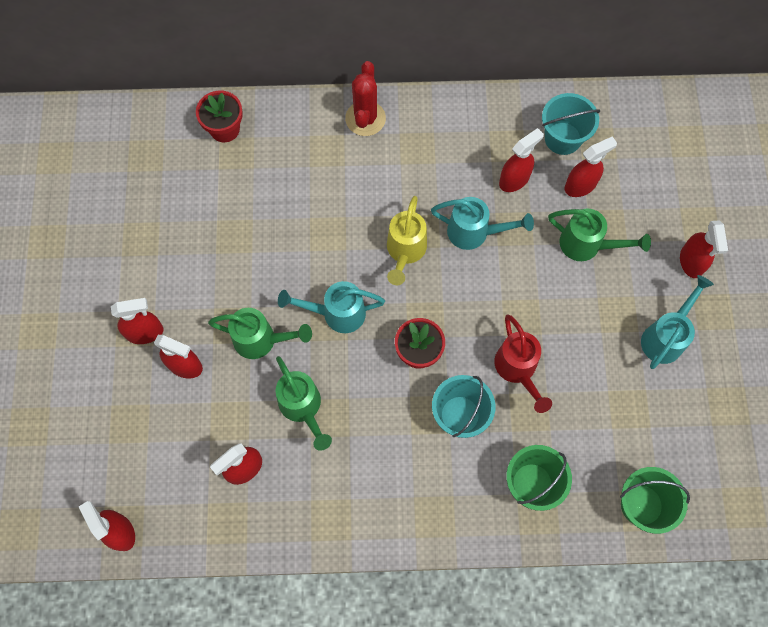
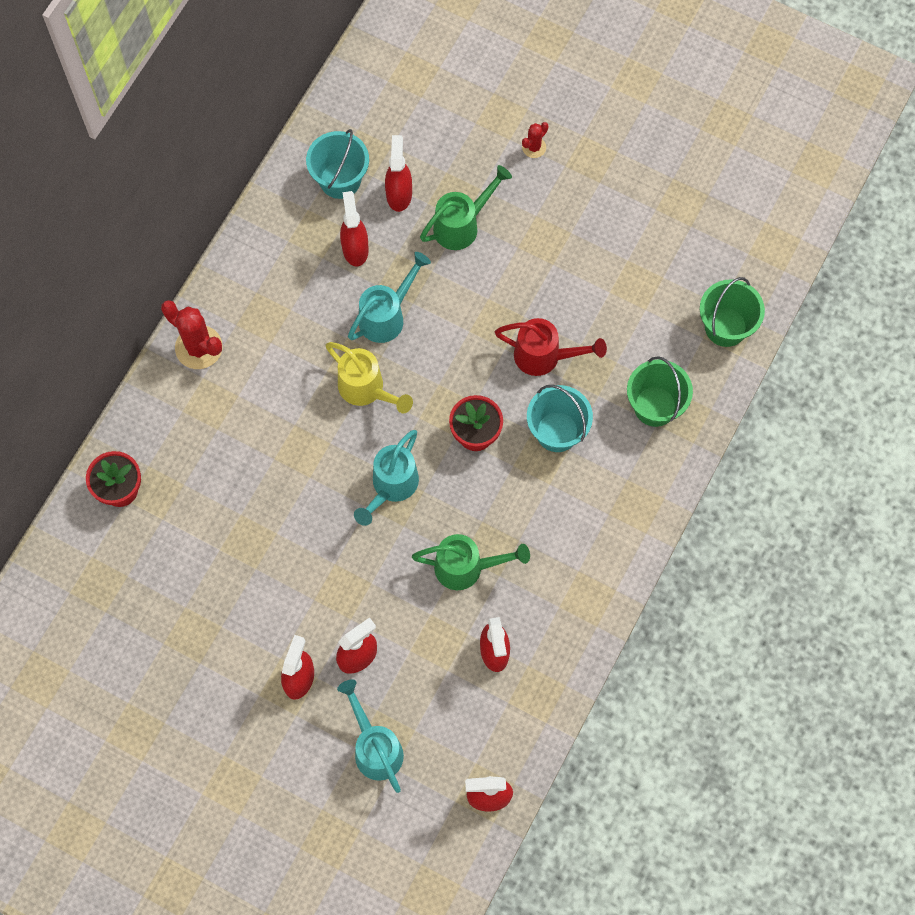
camera: 60 degrees left, 0 degrees up
(261, 340) = (375, 571): green watering can -> none
(665, 337) = (590, 213): turquoise watering can -> turquoise watering can (375, 747)
(691, 262) = (534, 147): red spray bottle -> red cactus

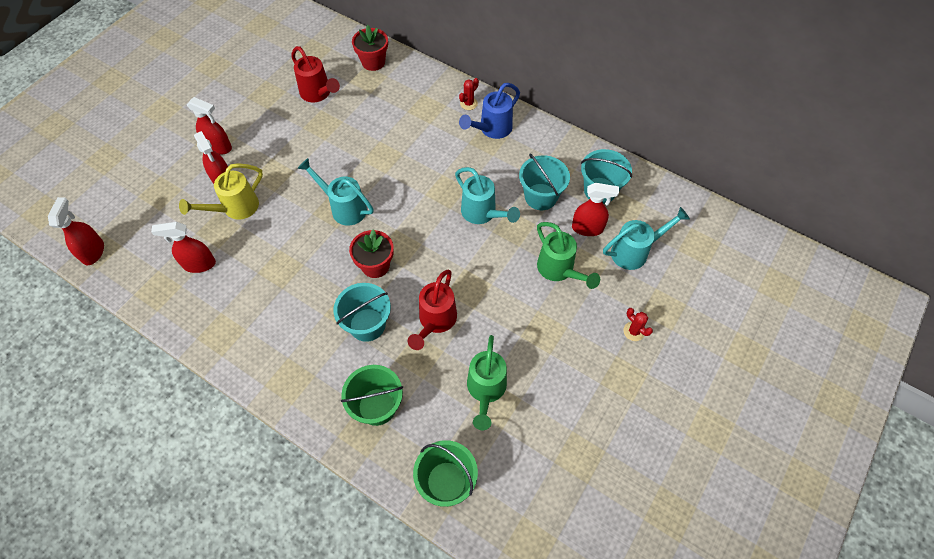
camera: 95 degrees right, 10 degrees down
(189, 559) = (318, 94): none -> red watering can
(198, 347) = (468, 103): red cactus -> red cactus, size x0.53
(245, 314) = (492, 129): none -> blue watering can
(355, 248) = (540, 197): red spray bottle -> turquoise bucket
(366, 389) = (423, 197): yellow watering can -> yellow watering can (235, 208)
(375, 747) = (156, 186): turquoise watering can -> turquoise watering can (635, 252)
(466, 567) = (269, 251): green watering can -> green watering can (486, 390)

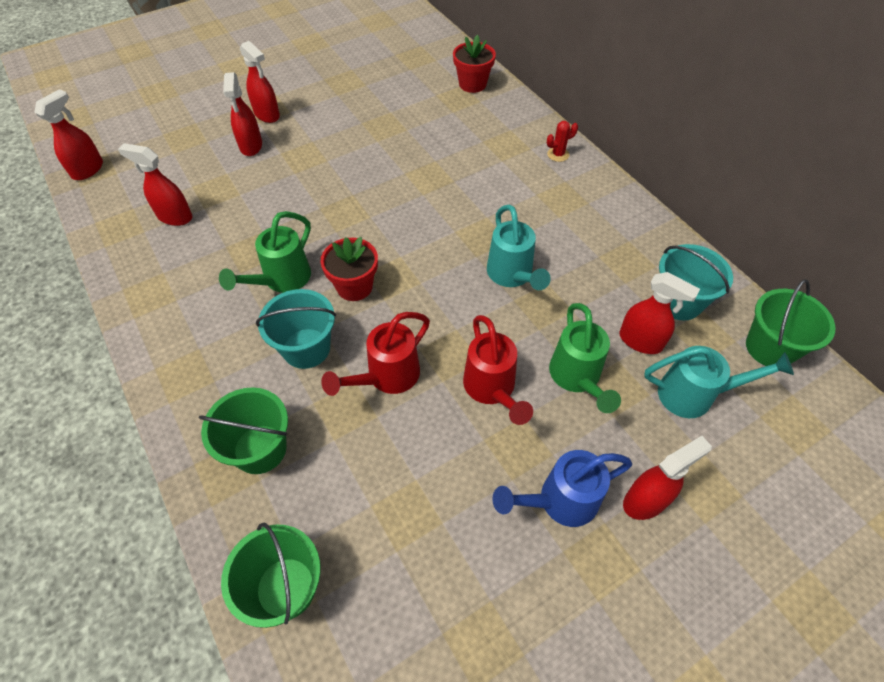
camera: 25 degrees right, 5 degrees down
(235, 208) = (245, 176): yellow watering can -> none
(318, 94) = (397, 96): red watering can -> red watering can (492, 389)
(344, 208) = (356, 214): turquoise watering can -> none
(486, 390) = (402, 489): green watering can -> green watering can (282, 280)
(492, 129) = (572, 189): blue watering can -> blue watering can (560, 501)
(540, 197) = (595, 282): turquoise bucket -> none
(634, 331) = (645, 500): red cactus -> red spray bottle
(667, 201) = (770, 348): none -> green bucket

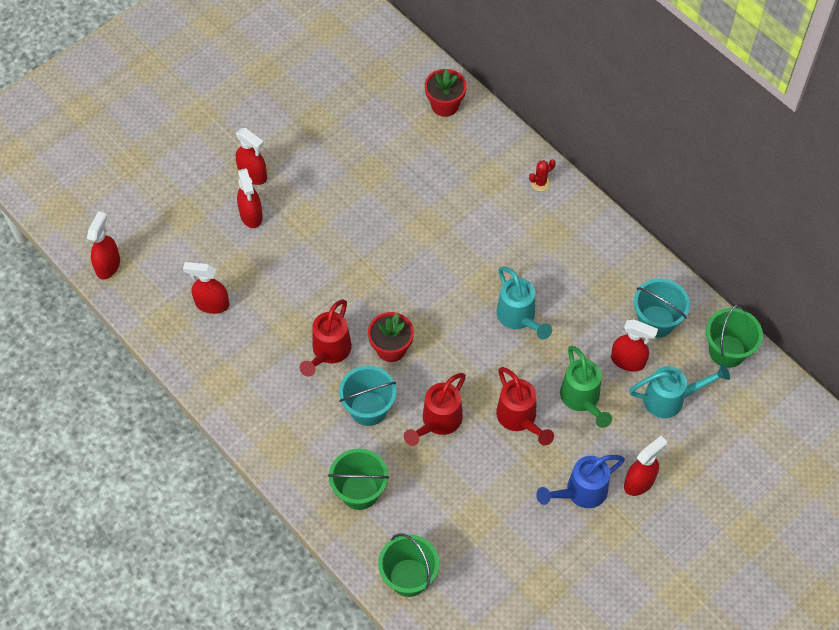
camera: 10 degrees left, 5 degrees up
(282, 280) = (329, 352): green watering can -> red watering can

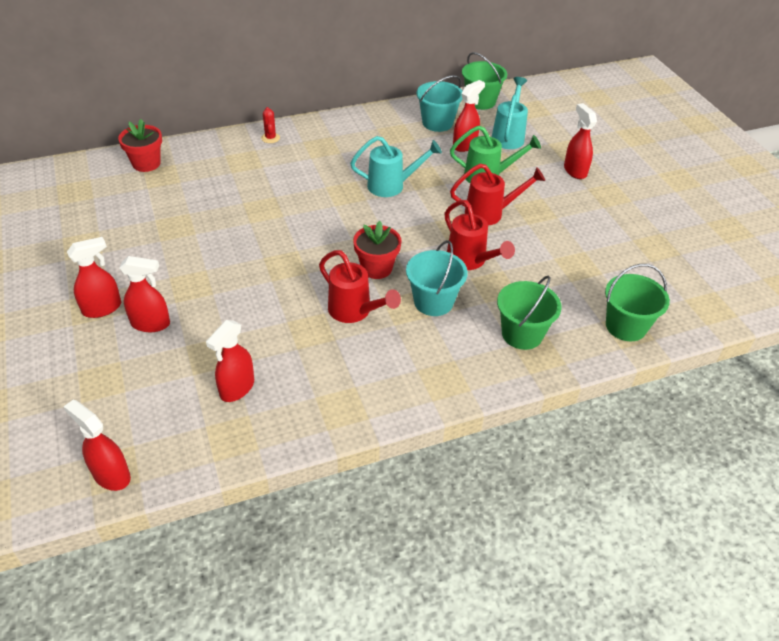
camera: 70 degrees left, 15 degrees down
(580, 492) = (573, 201): blue watering can -> none

